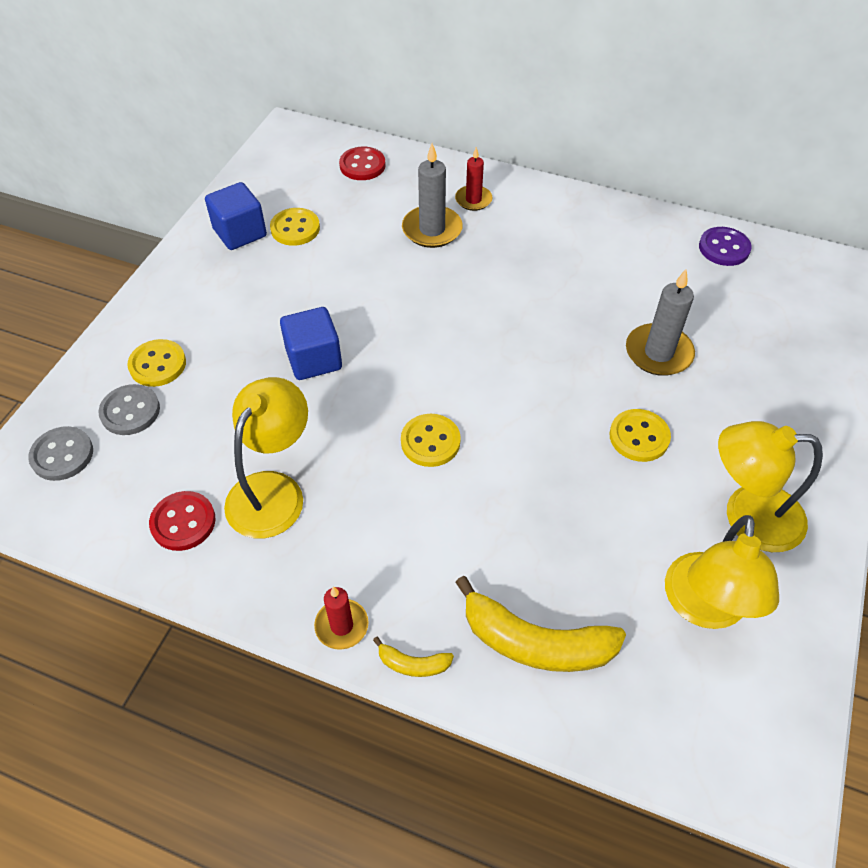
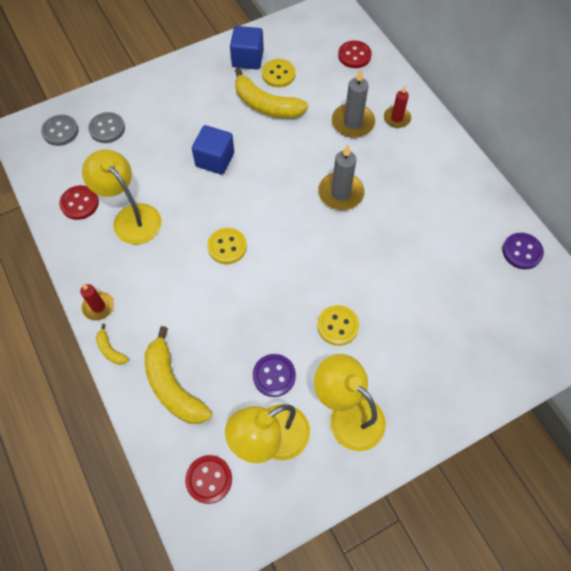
camera: 40 degrees right, 10 degrees up
(157, 364) = (140, 111): yellow button -> none
(273, 490) = (131, 217): yellow lamp -> yellow lamp turned 105 degrees counterclockwise
(314, 267) = (266, 105): none -> yellow banana
(632, 538) = (274, 376): none -> purple button
(658, 353) = (403, 287): grey candle -> grey candle (341, 193)
(690, 711) = (209, 479): none -> red button

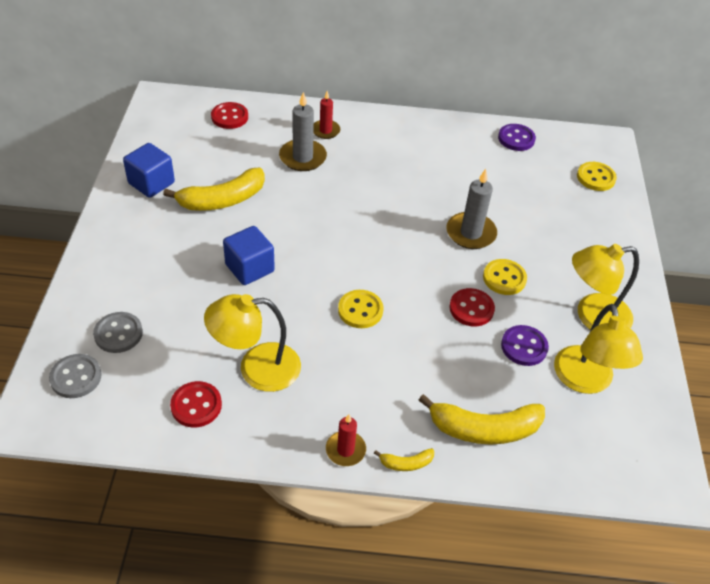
camera: 60 degrees left, 15 degrees down
(209, 479) = (599, 448): red button -> red button (471, 308)
(278, 74) = (195, 173): yellow button -> yellow button (595, 178)
(341, 193) = (370, 205): grey candle -> grey candle (471, 233)

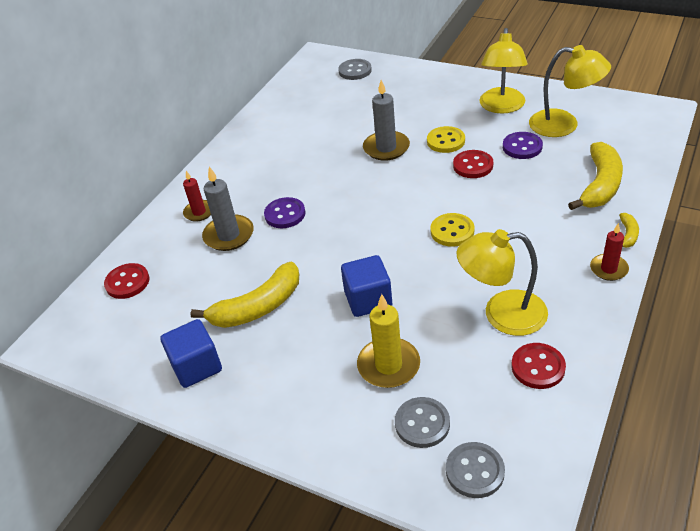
camera: 60 degrees left, 5 degrees down
(176, 299) = (388, 365): none -> yellow candle
(222, 200) = (258, 307): yellow banana -> yellow banana turned 60 degrees clockwise
(256, 368) = (502, 314): yellow lamp -> yellow lamp turned 75 degrees clockwise
(516, 139) = (285, 99): purple button -> purple button (285, 214)
(595, 178) = (355, 71): yellow button -> grey button

